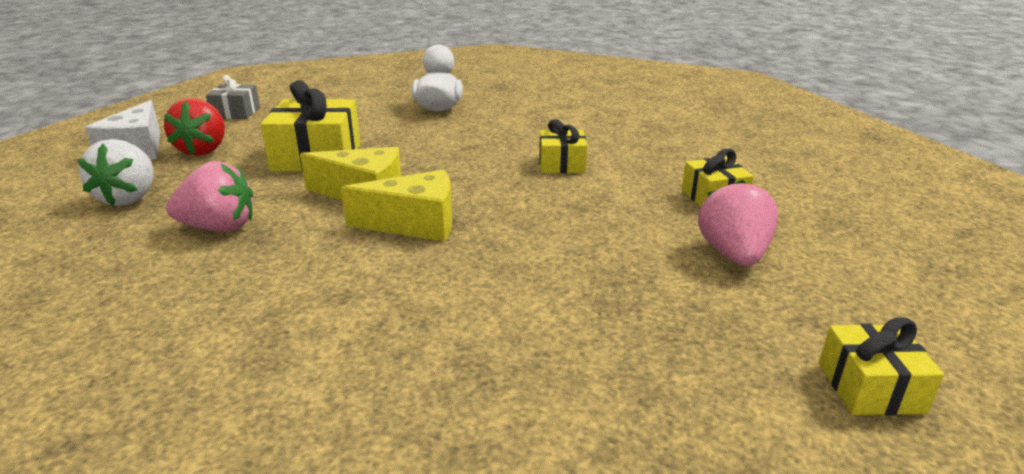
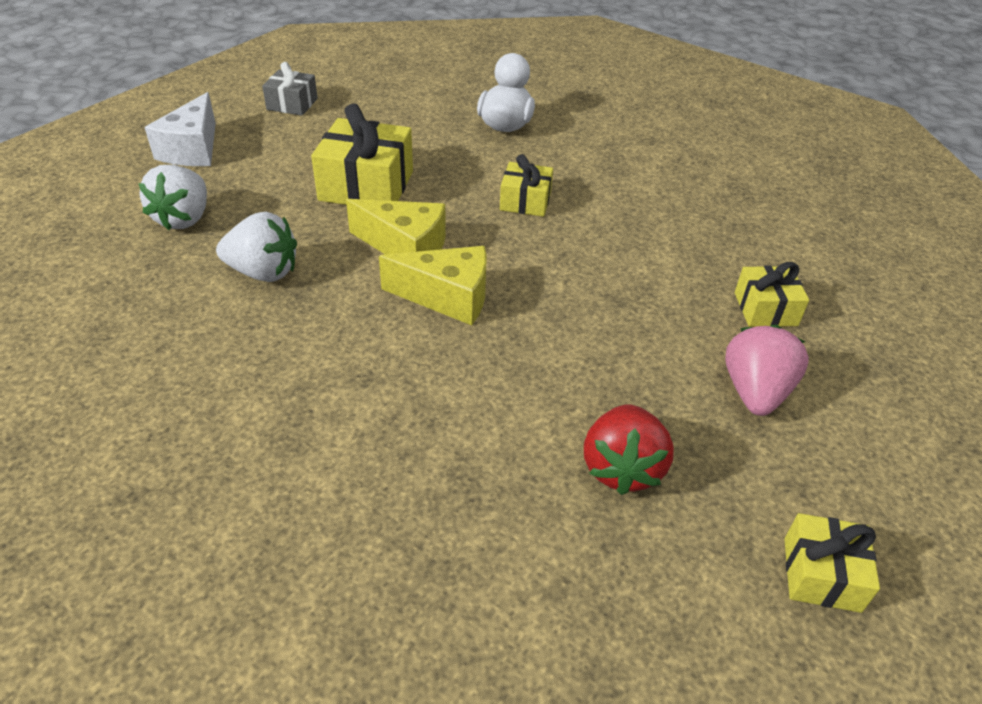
camera: 10 degrees right, 15 degrees up
(203, 150) = (256, 159): red strawberry -> red strawberry (622, 468)
(219, 228) = (263, 272): pink strawberry -> white strawberry
(561, 164) = (617, 234): yellow gift -> yellow gift (525, 201)

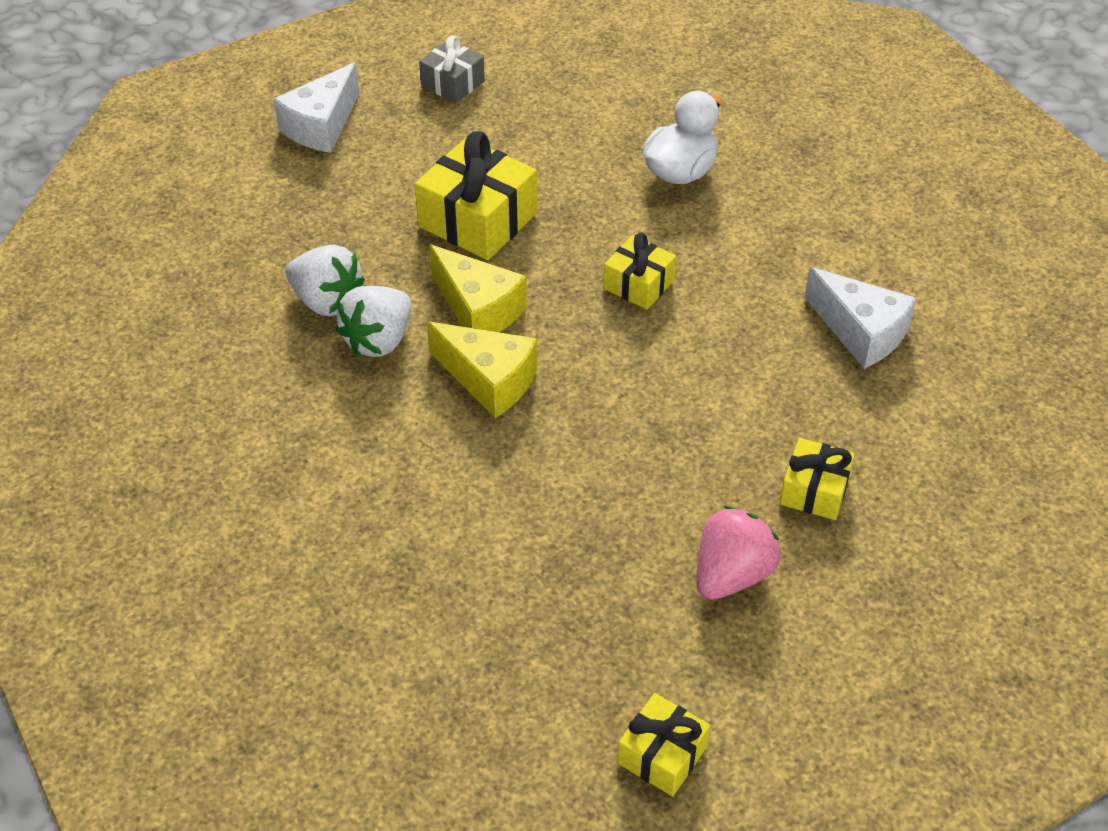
camera: 25 degrees right, 5 degrees up
(184, 218) = (279, 216): white strawberry -> white strawberry (379, 340)
(622, 468) = (548, 604): red strawberry -> none
(710, 195) = (860, 332): none -> white cheese

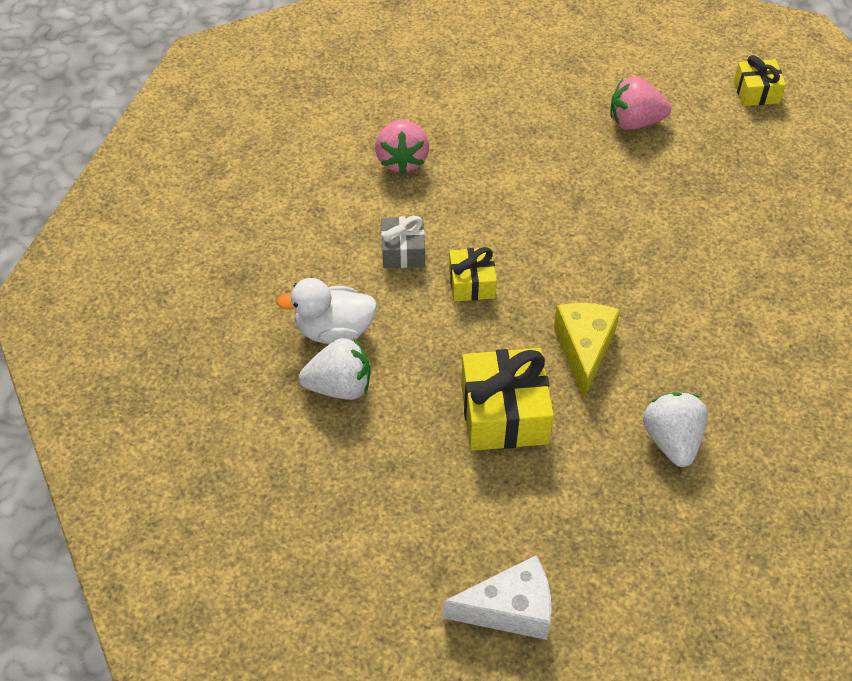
camera: 130 degrees left, 5 degrees up
(379, 340) = (668, 383): white strawberry -> white strawberry (340, 386)
(452, 83) = (365, 555): grey gift -> grey gift (403, 251)
(489, 380) = (632, 302): yellow cheese -> none
(814, 490) = (544, 120): yellow gift -> none
(860, 332) = (402, 160): white cheese -> pink strawberry

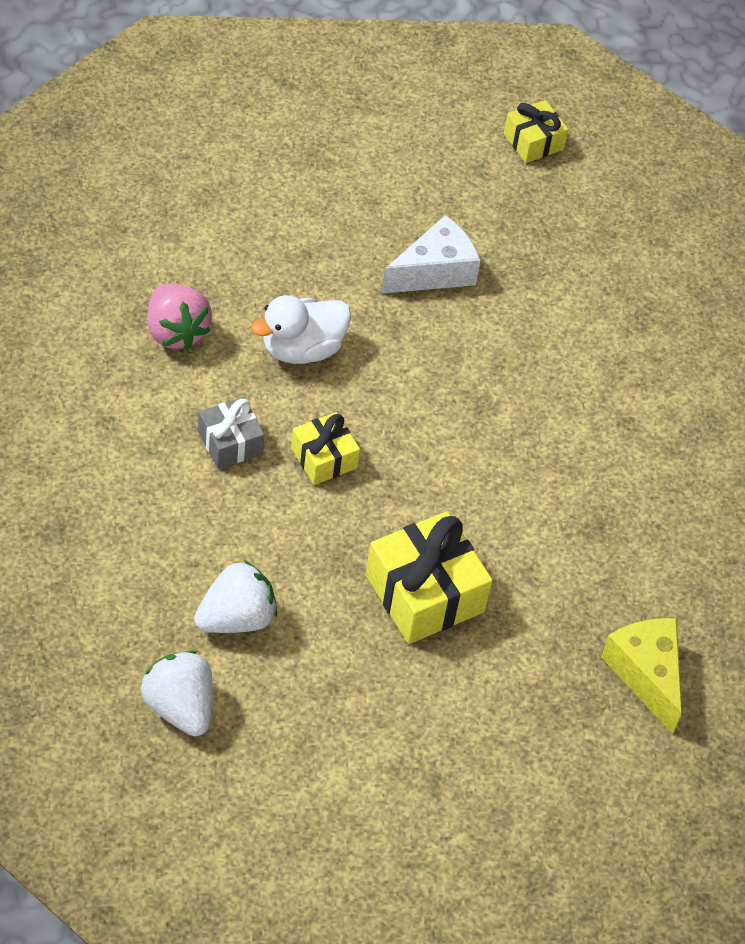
camera: 30 degrees left, 0 degrees up
(334, 330) = (198, 558): white duck -> white duck (302, 349)
(510, 609) = (520, 792): white cheese -> white cheese (434, 271)
(584, 350) = (476, 498): yellow cheese -> yellow cheese (646, 675)
(634, 122) = (416, 214): pink strawberry -> none
(672, 440) = (605, 568): white strawberry -> white strawberry (180, 707)

